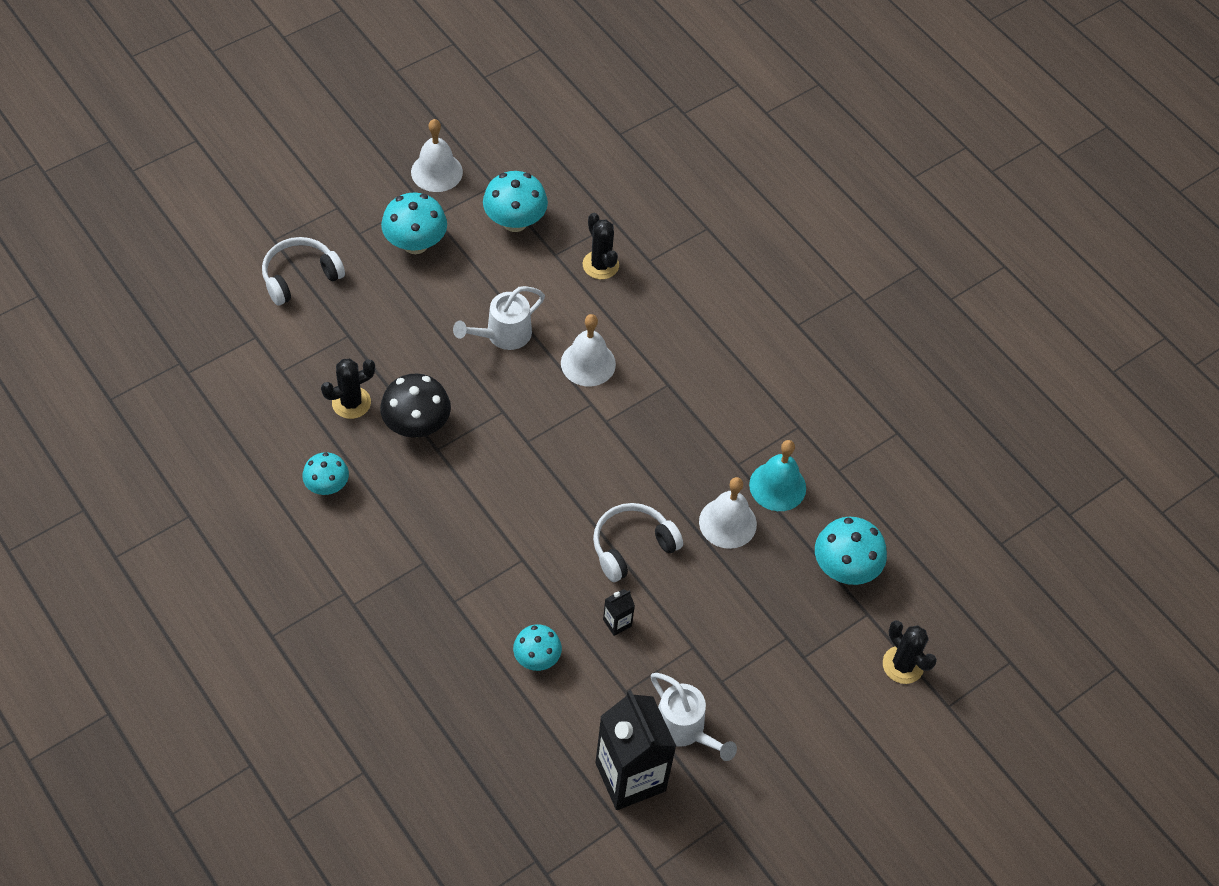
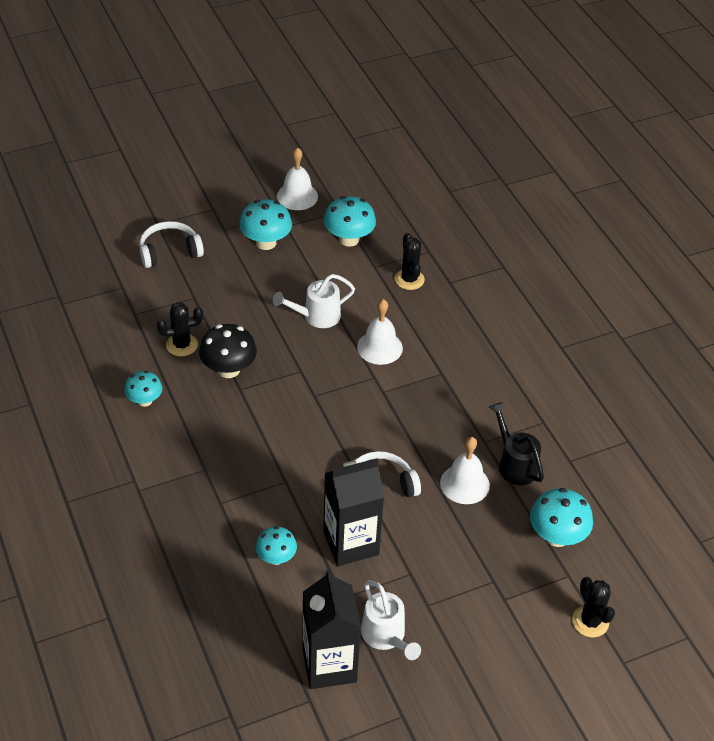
camera: 15 degrees right, 10 degrees down
(617, 623) = (351, 543): black carton -> black carton, size x2.44
(777, 486) = (514, 463): turquoise bell -> black watering can

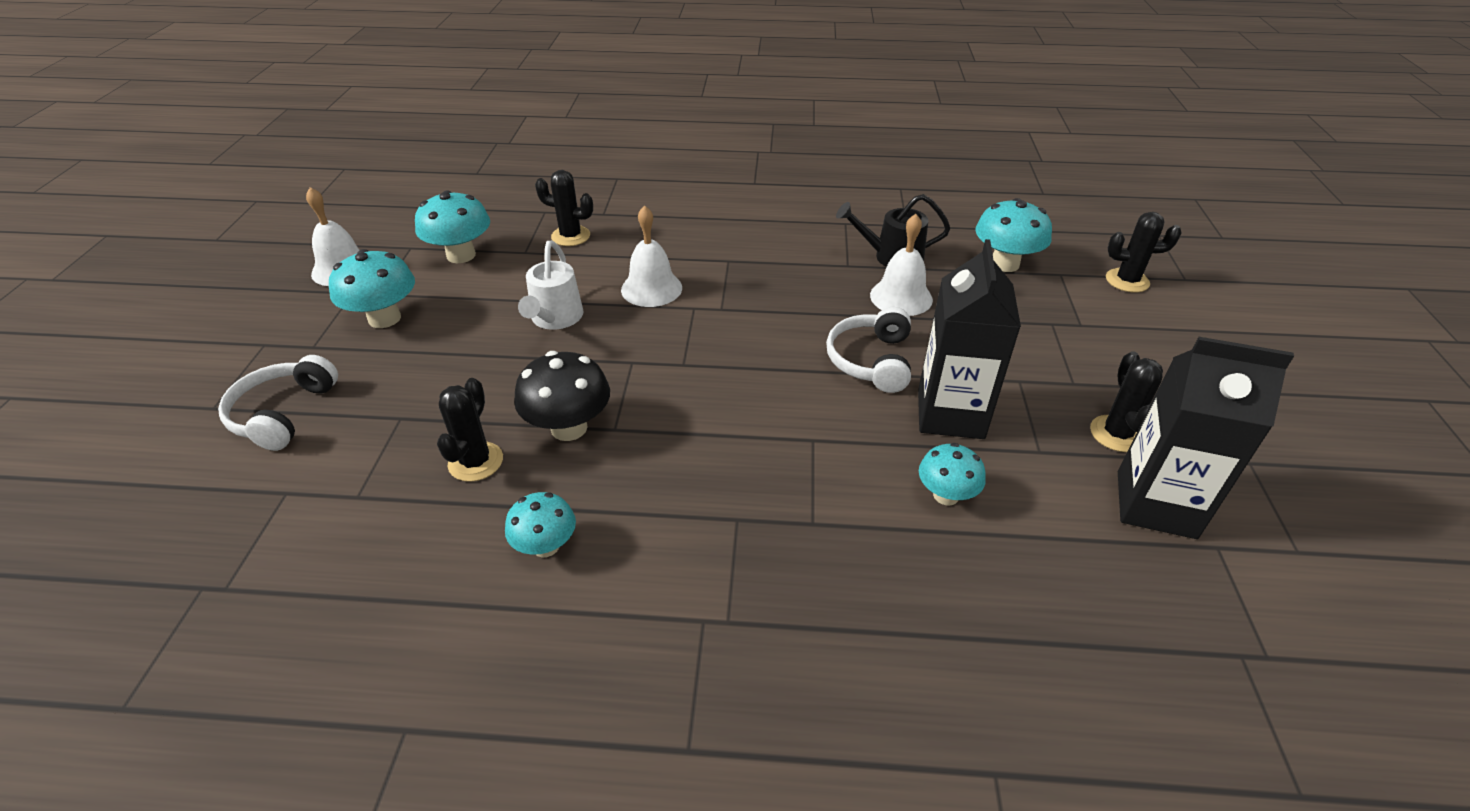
camera: 60 degrees left, 5 degrees down
(386, 637) = (1116, 434): white watering can -> black cactus

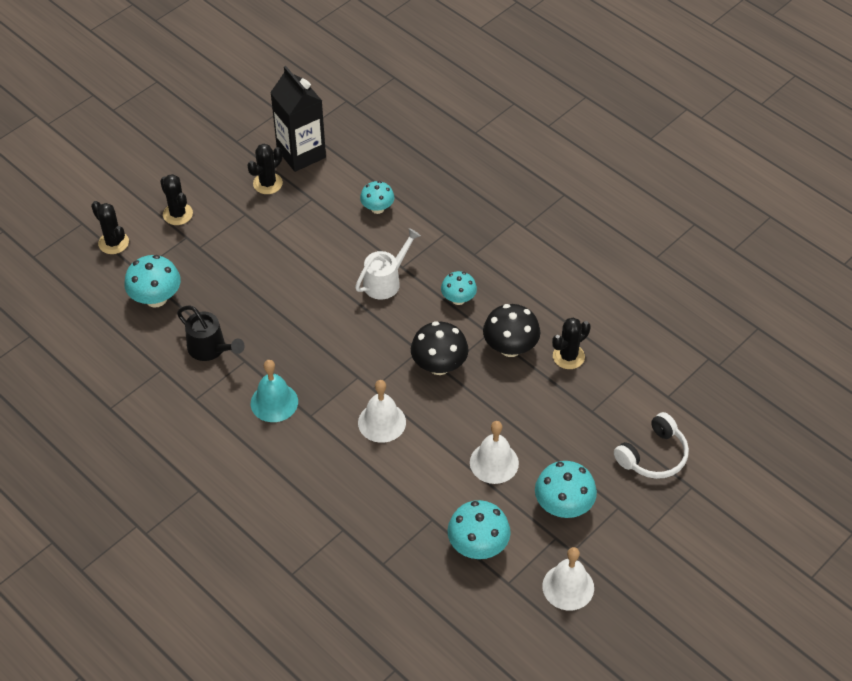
camera: 140 degrees left, 10 degrees up
(546, 546) = (563, 293): turquoise mushroom -> turquoise mushroom (458, 299)
(555, 319) = (461, 434): white watering can -> white watering can (386, 281)
(570, 236) = (388, 516): black cactus -> black cactus (178, 214)
(642, 363) = (439, 365): none -> black mushroom
(775, 253) = (274, 402): none -> turquoise bell
(871, 361) = (321, 288): white headphones -> none
(901, 297) = (249, 316): white bell -> white bell (494, 462)
(950, 414) = (324, 237): black carton -> none

